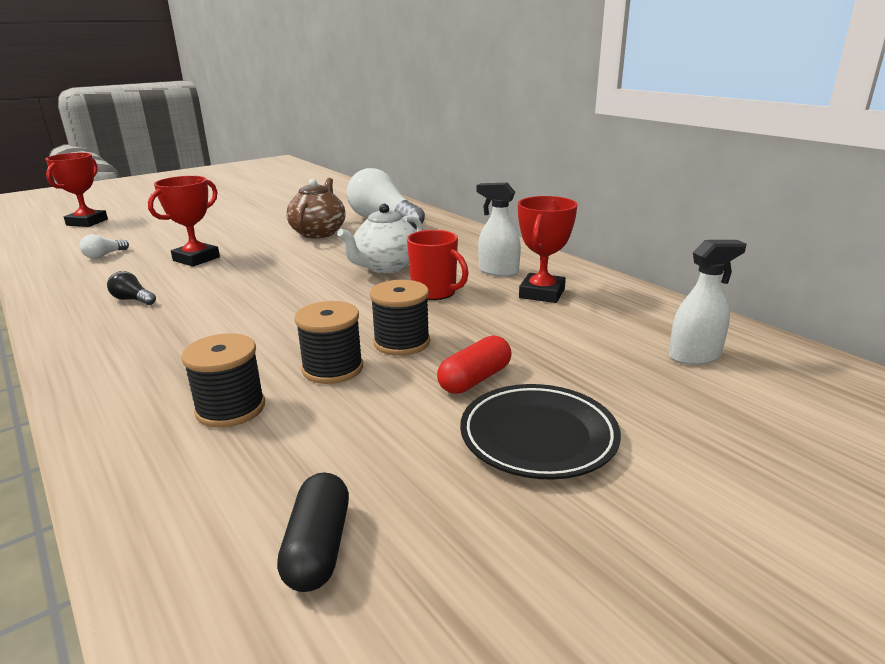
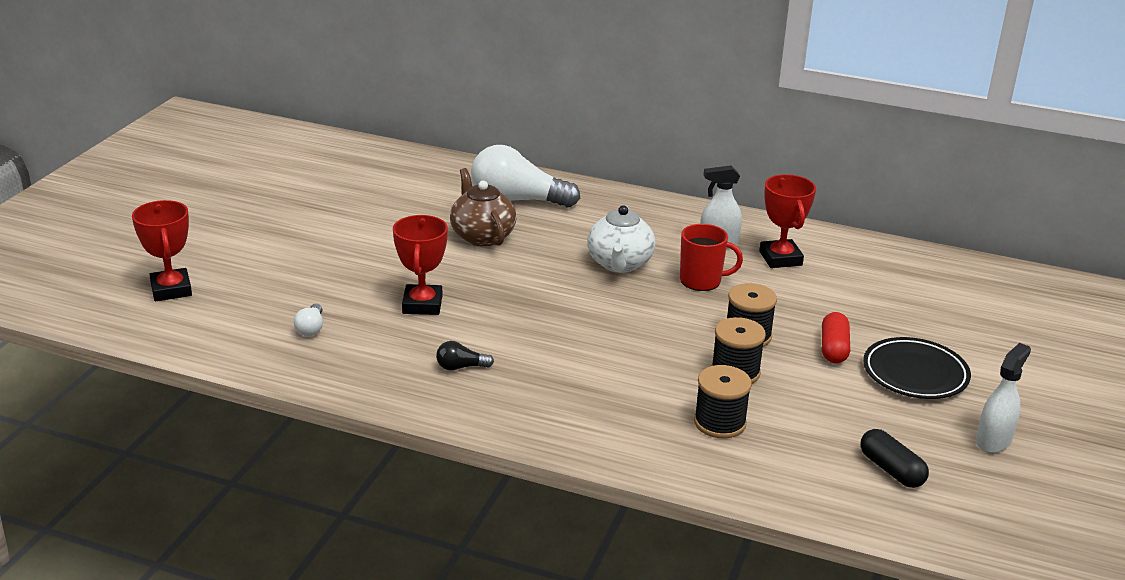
camera: 35 degrees left, 5 degrees up
(695, 356) = (934, 287): white spray bottle -> white spray bottle (993, 440)

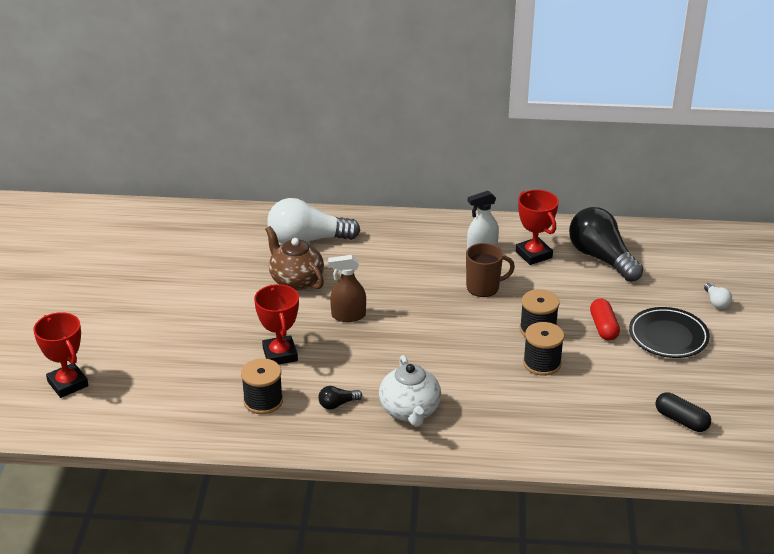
camera: 15 degrees left, 5 degrees up
(311, 329) = (203, 395): white light bulb -> white light bulb (716, 302)
(523, 281) = (348, 316): none -> brown spray bottle
(619, 264) = (415, 285): white teapot -> white teapot (410, 411)
(701, 281) = (484, 287): red mug -> brown mug
(719, 422) = (548, 409): black spool -> black spool (263, 401)
(865, 276) = (601, 258): none -> black light bulb
(993, 440) = (740, 380): white spray bottle -> none

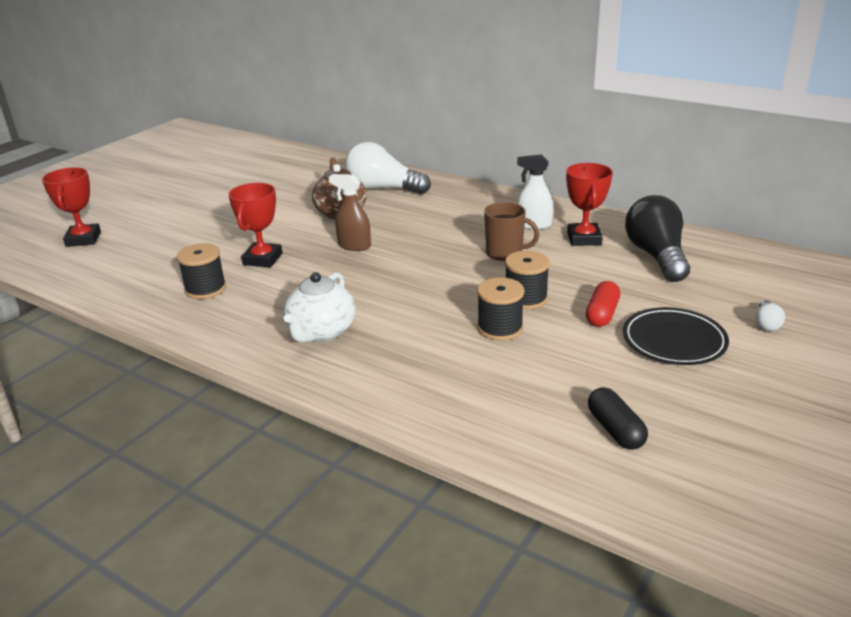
camera: 30 degrees right, 5 degrees down
(337, 404) = (263, 308): black light bulb -> none

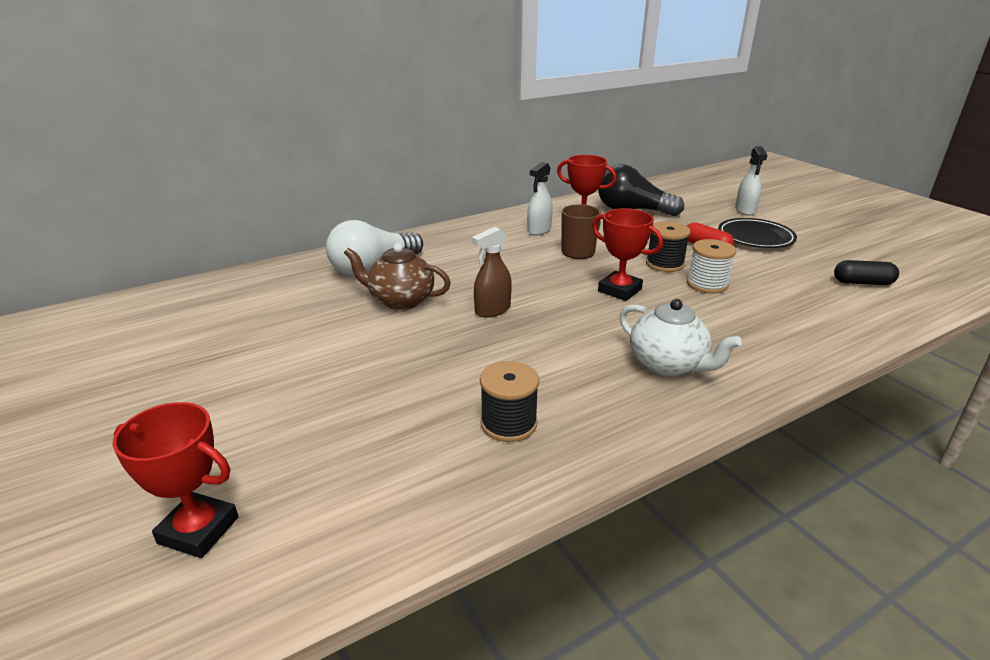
camera: 65 degrees left, 0 degrees up
(263, 259) = (467, 369): red trophy -> red trophy (619, 290)
(500, 328) = (707, 284): black spool -> white spool
(766, 324) = (745, 210): white light bulb -> white spray bottle

